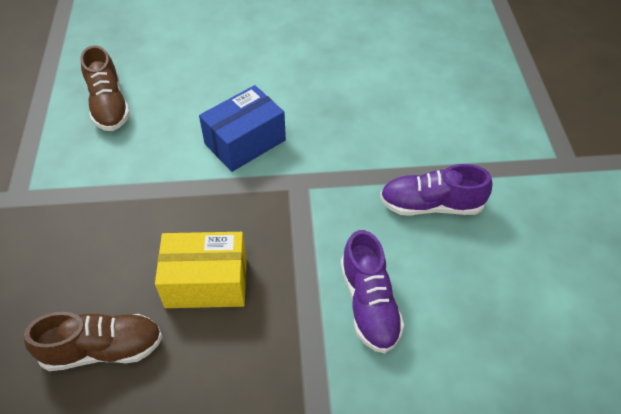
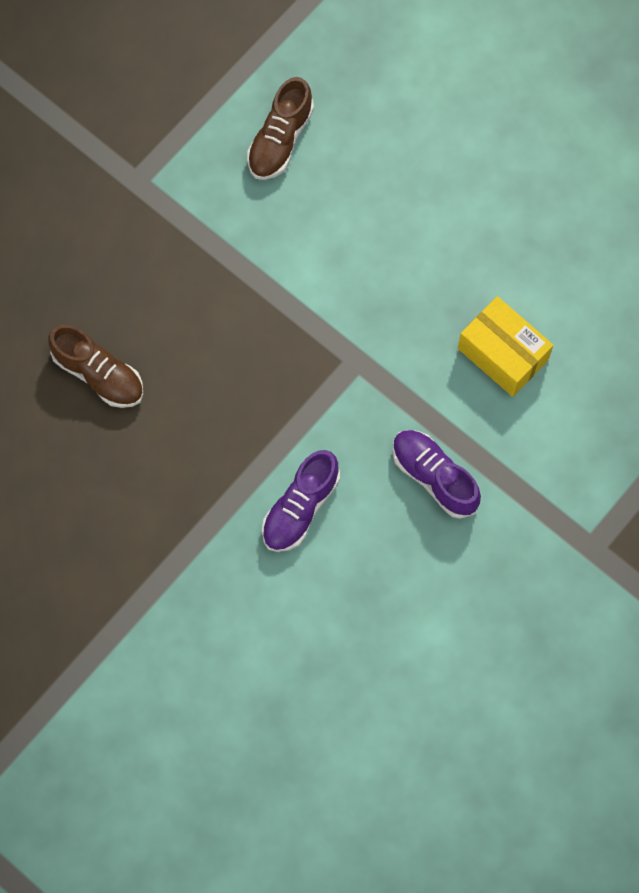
camera: 45 degrees right, 20 degrees up
(206, 282) = (207, 386): yellow box -> yellow box (502, 354)
(245, 142) = (353, 283): blue box -> none

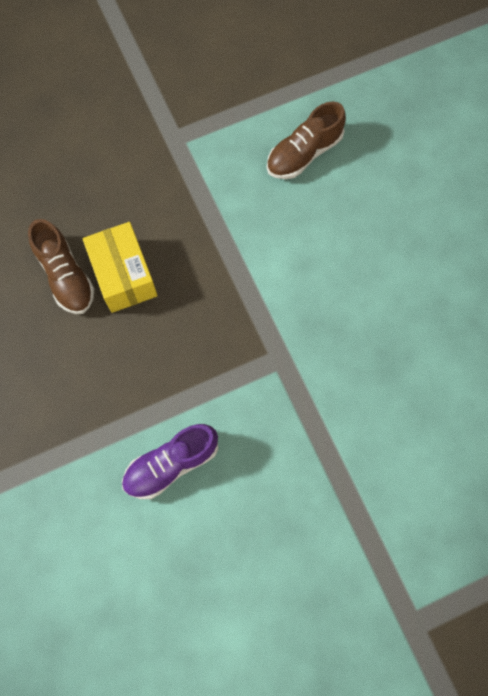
camera: 25 degrees right, 0 degrees up
(434, 477) = (299, 491): purple shoe -> none
(502, 354) = (408, 408): yellow box -> yellow box (123, 275)

